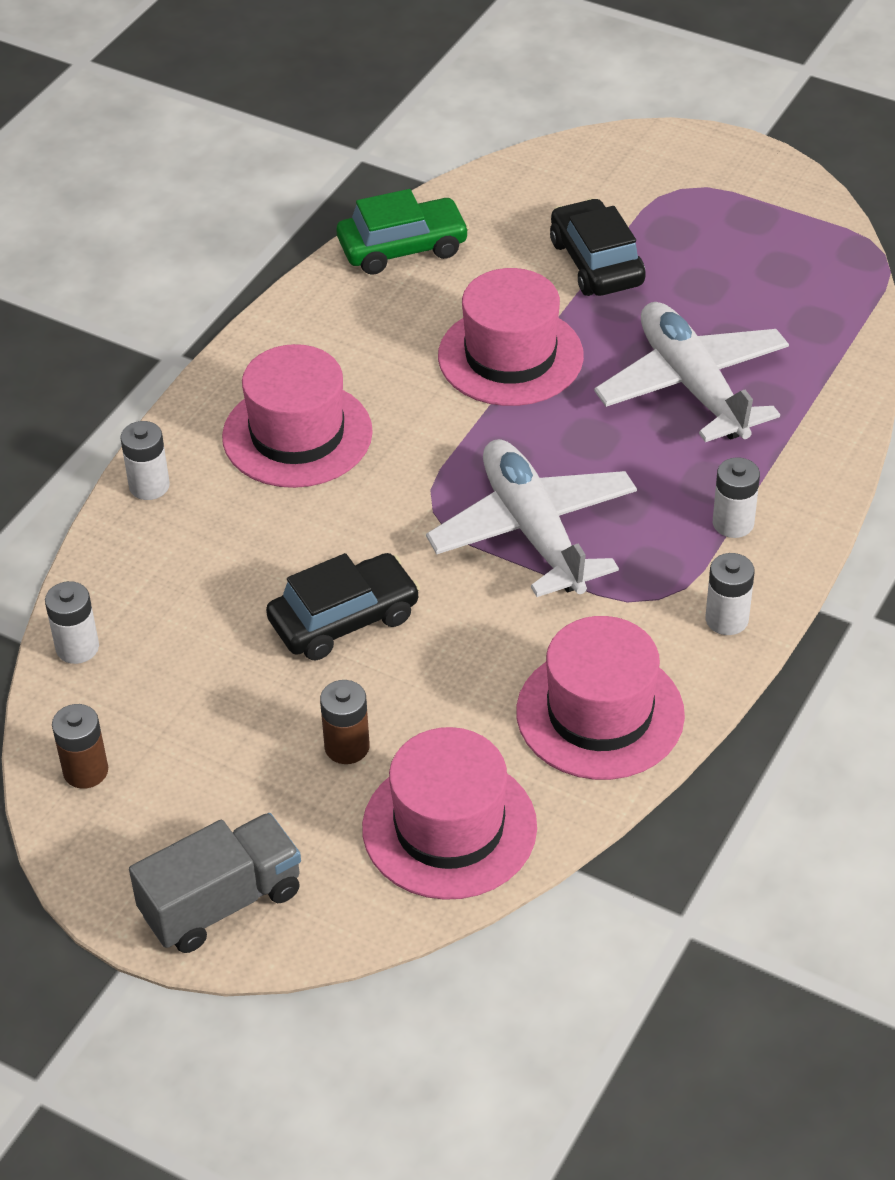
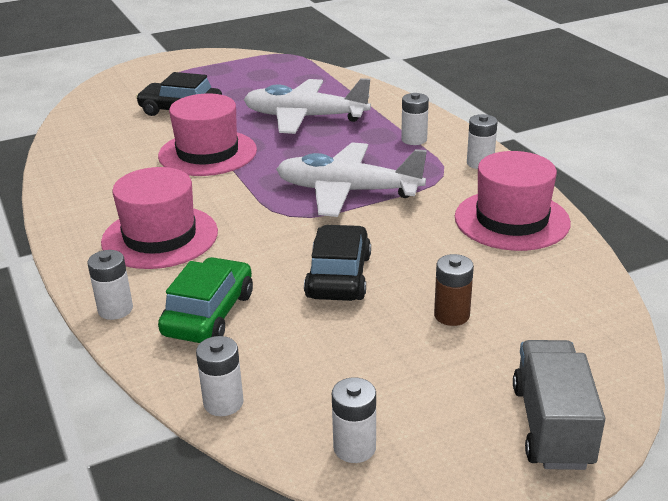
camera: 55 degrees left, 15 degrees down
(85, 771) = (354, 448): brown battery -> white battery
(402, 248) = (73, 153): green car -> green car (209, 314)
(449, 827) = (558, 301): pink hat -> none

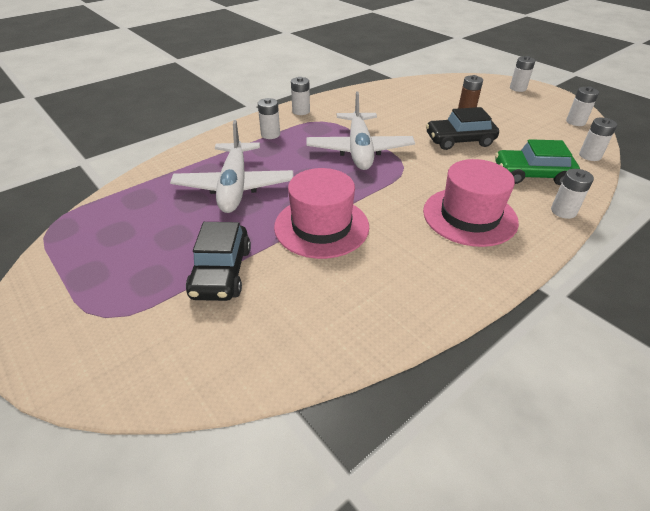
camera: 105 degrees left, 10 degrees up
(511, 220) = (367, 100): pink hat -> none
(552, 426) = (517, 88): grey truck -> white battery

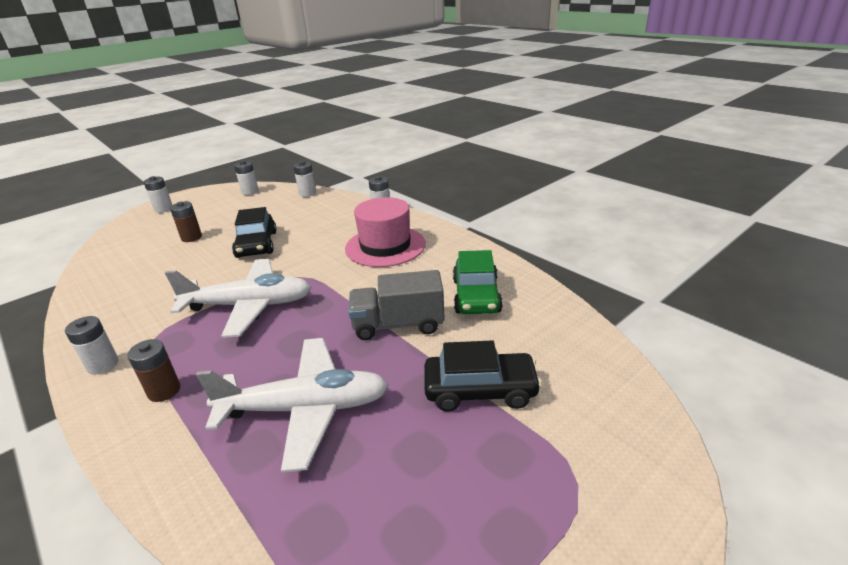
camera: 90 degrees left, 10 degrees down
(270, 134) = (164, 391): white battery -> brown battery
(321, 226) = (398, 325): pink hat -> grey truck
(532, 175) = (329, 217): green car -> green car (476, 296)

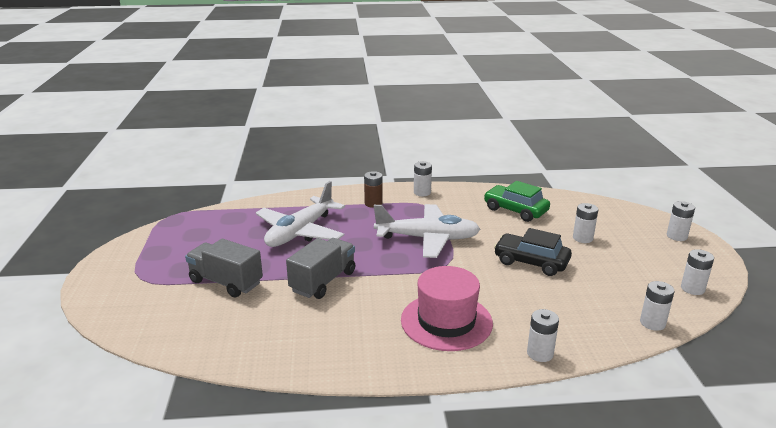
camera: 125 degrees right, 5 degrees down
(191, 237) = (582, 238): brown battery -> white battery
(249, 306) = (427, 239): white plane -> white plane turned 120 degrees counterclockwise
(476, 296) = (304, 328): green car -> green car (515, 210)
(480, 390) = (226, 282): black car -> grey truck

